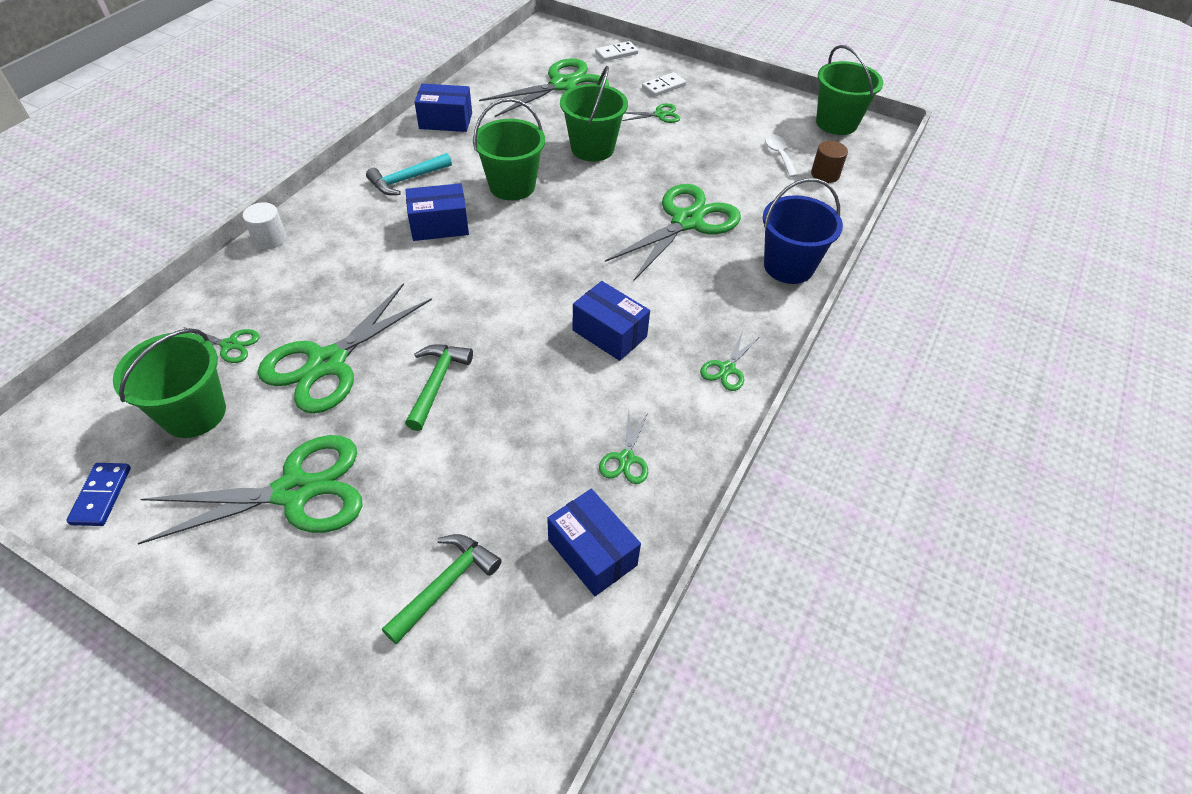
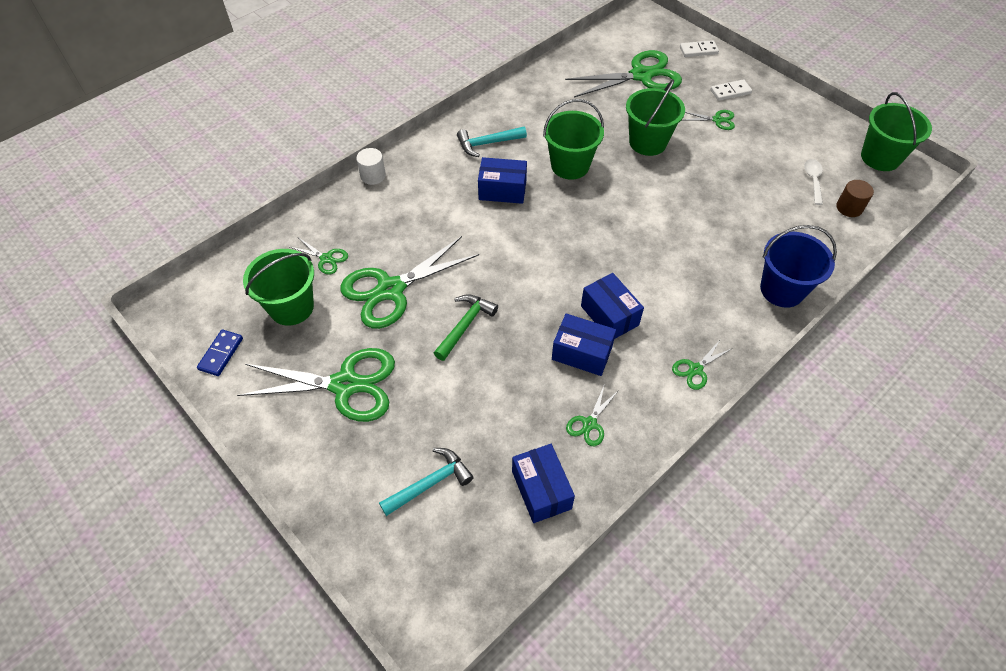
camera: 20 degrees right, 5 degrees up
(445, 585) = (430, 483): green hammer -> turquoise hammer
(446, 121) = (533, 93): blue box -> blue box (582, 353)
(686, 221) = (706, 228): green scissors -> none

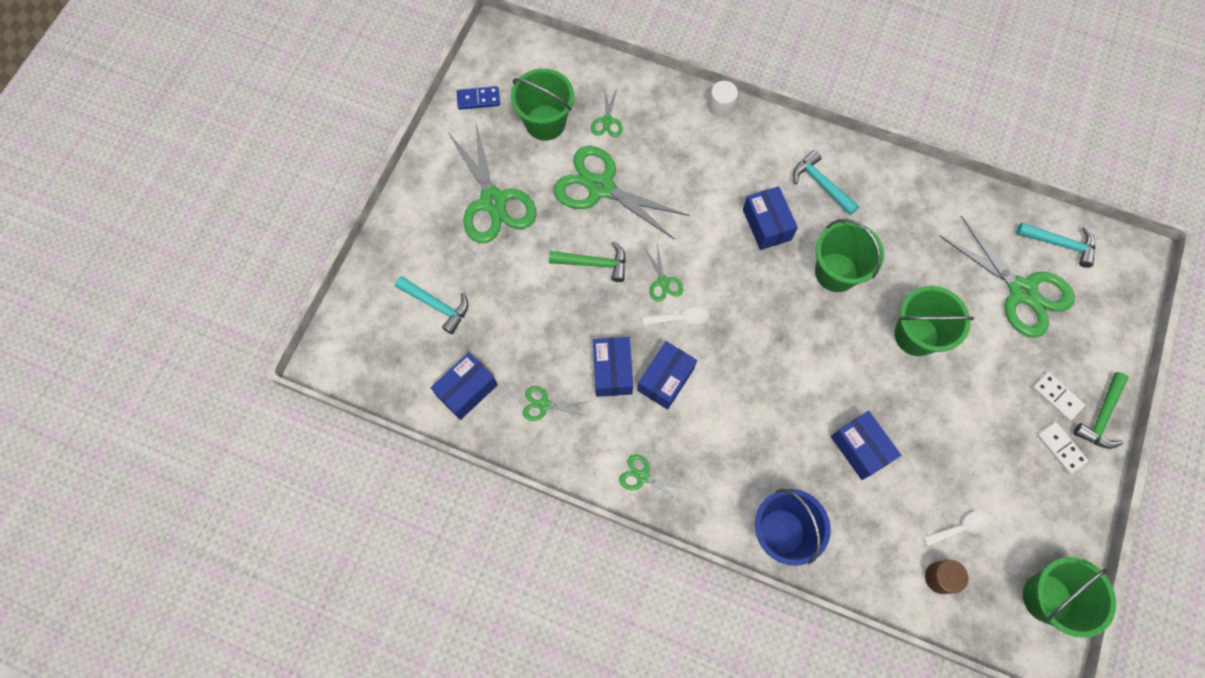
camera: 65 degrees right, 15 degrees up
(556, 282) = (680, 319): none -> white spoon
(615, 43) = (1060, 244): none -> turquoise hammer
(698, 50) = (1110, 339): white domino -> white domino (1061, 448)
(717, 120) = (998, 396): green scissors -> green scissors (663, 282)
(728, 211) = (860, 448): none -> blue box
(754, 77) = (1101, 416): none -> green hammer

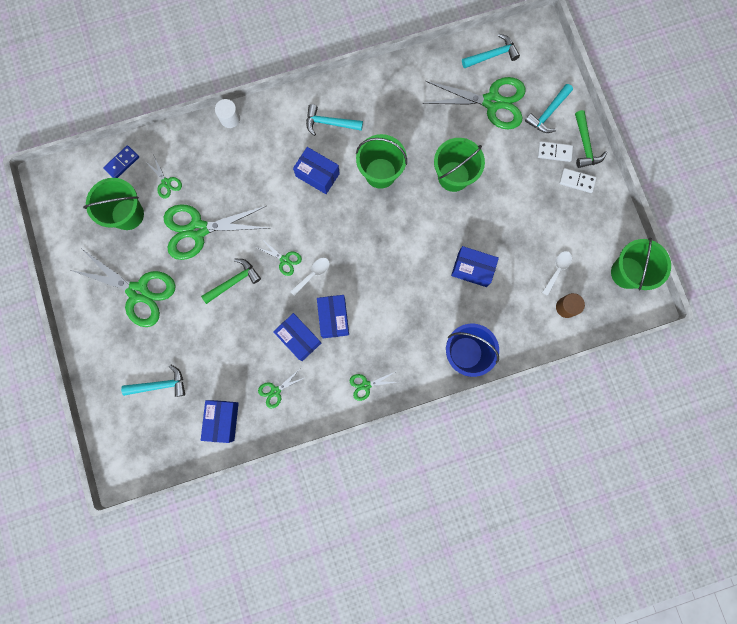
camera: 40 degrees left, 10 degrees up
(478, 99) = (70, 232): blue domino -> blue domino (122, 163)
(1081, 350) = (548, 113): none -> turquoise hammer

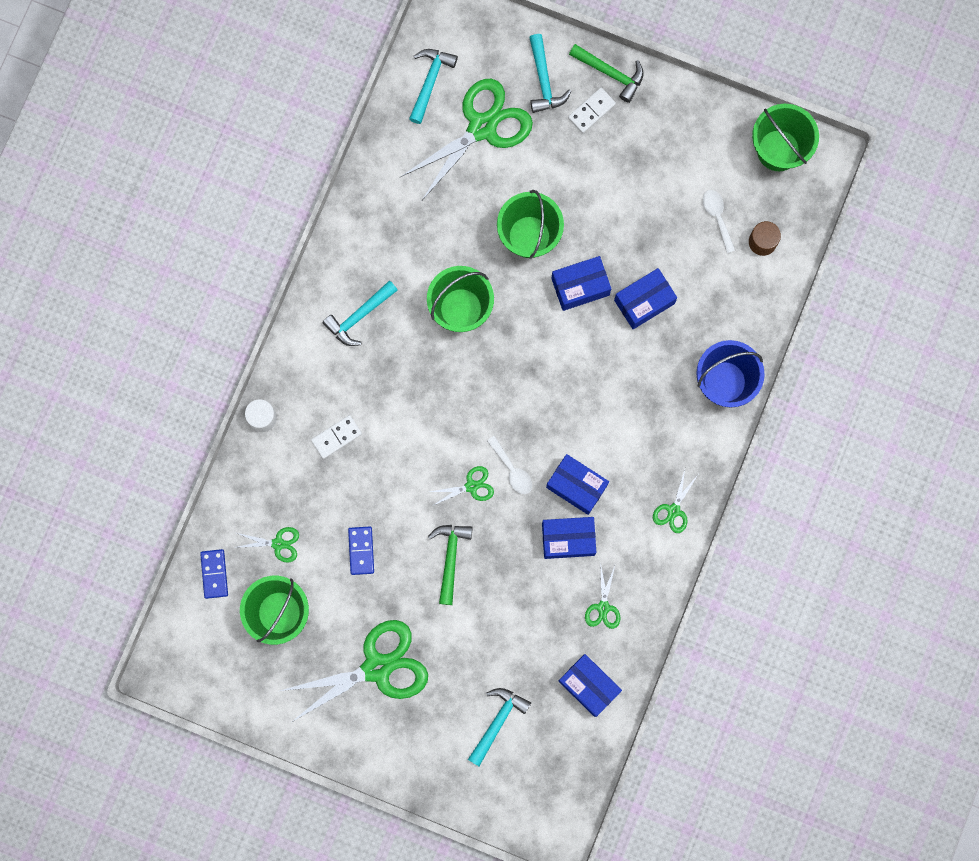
camera: 50 degrees left, 0 degrees up
(198, 230) = (361, 551): green scissors -> blue domino
(313, 274) = (512, 470): white spoon -> white spoon turned 150 degrees clockwise
(317, 175) = (406, 376): blue box -> blue box (580, 286)
(577, 181) = (641, 115): white domino -> white domino (336, 437)

